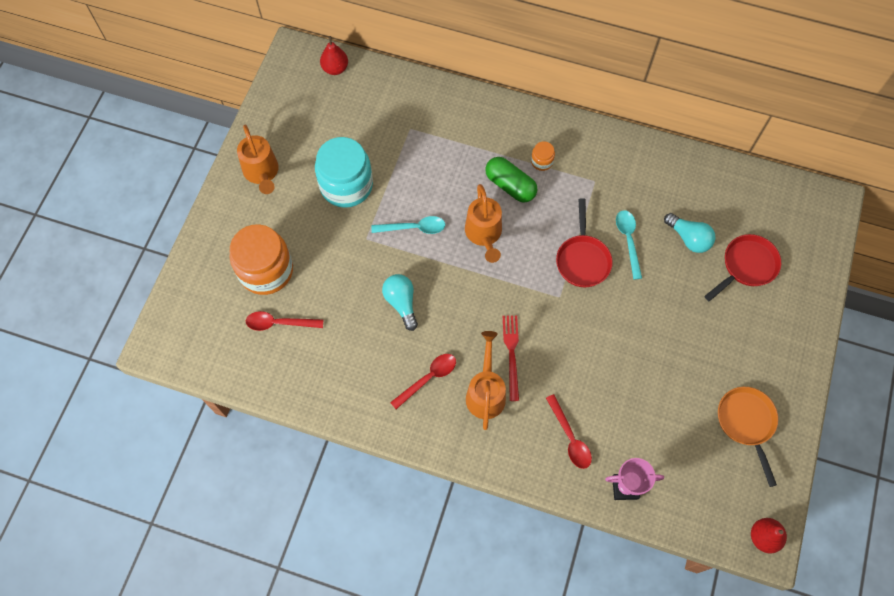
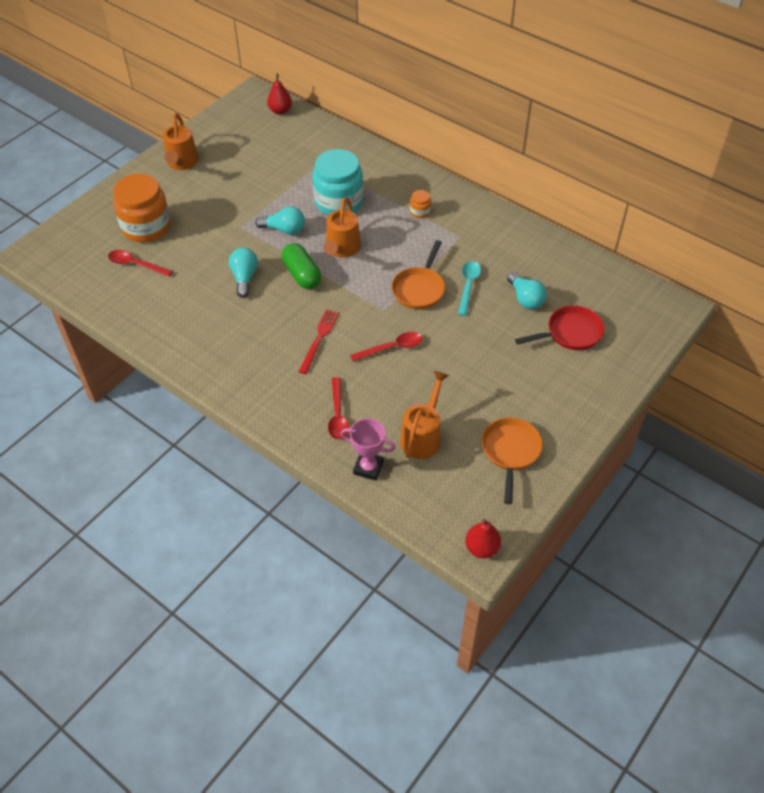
camera: 20 degrees right, 15 degrees down
(346, 185) = (245, 187): turquoise jar -> turquoise jar (339, 202)
(414, 228) = (284, 229): turquoise spoon -> turquoise light bulb
(428, 378) = (237, 336): red spoon -> red spoon (392, 348)
(486, 392) = (281, 360): orange watering can -> orange watering can (423, 436)
(510, 185) = (383, 221): green capsule -> green capsule (302, 274)
(582, 260) = (419, 289): red pan -> orange pan

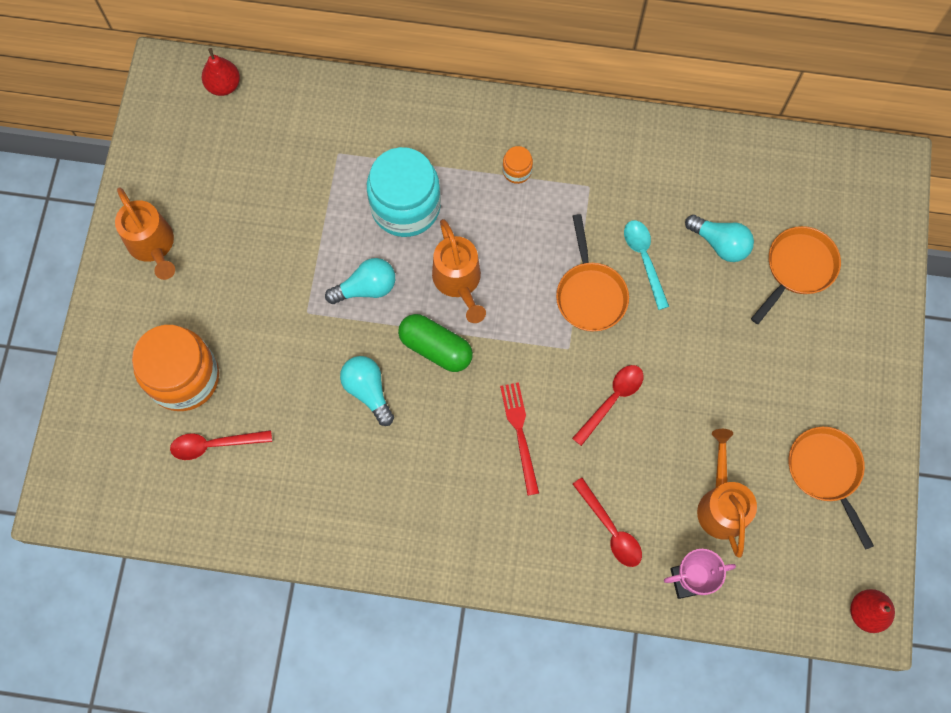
camera: 30 degrees left, 20 degrees up
(570, 333) = (797, 268): red pan -> orange pan

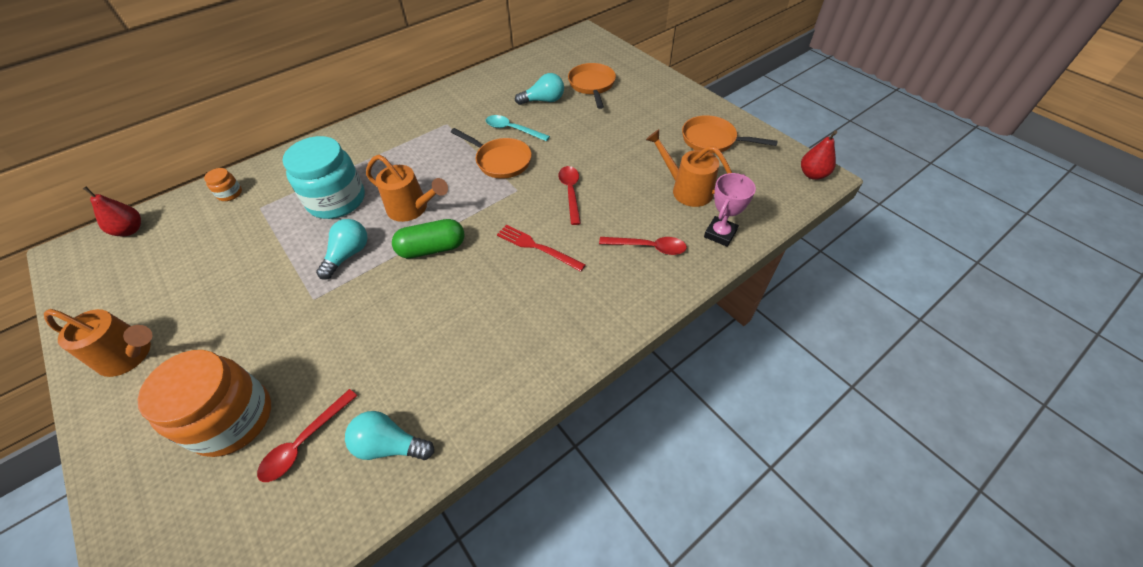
camera: 45 degrees left, 20 degrees down
(368, 391) = (407, 305): turquoise light bulb -> turquoise light bulb (389, 445)
(517, 171) = (395, 143): orange jar -> orange jar (230, 193)

